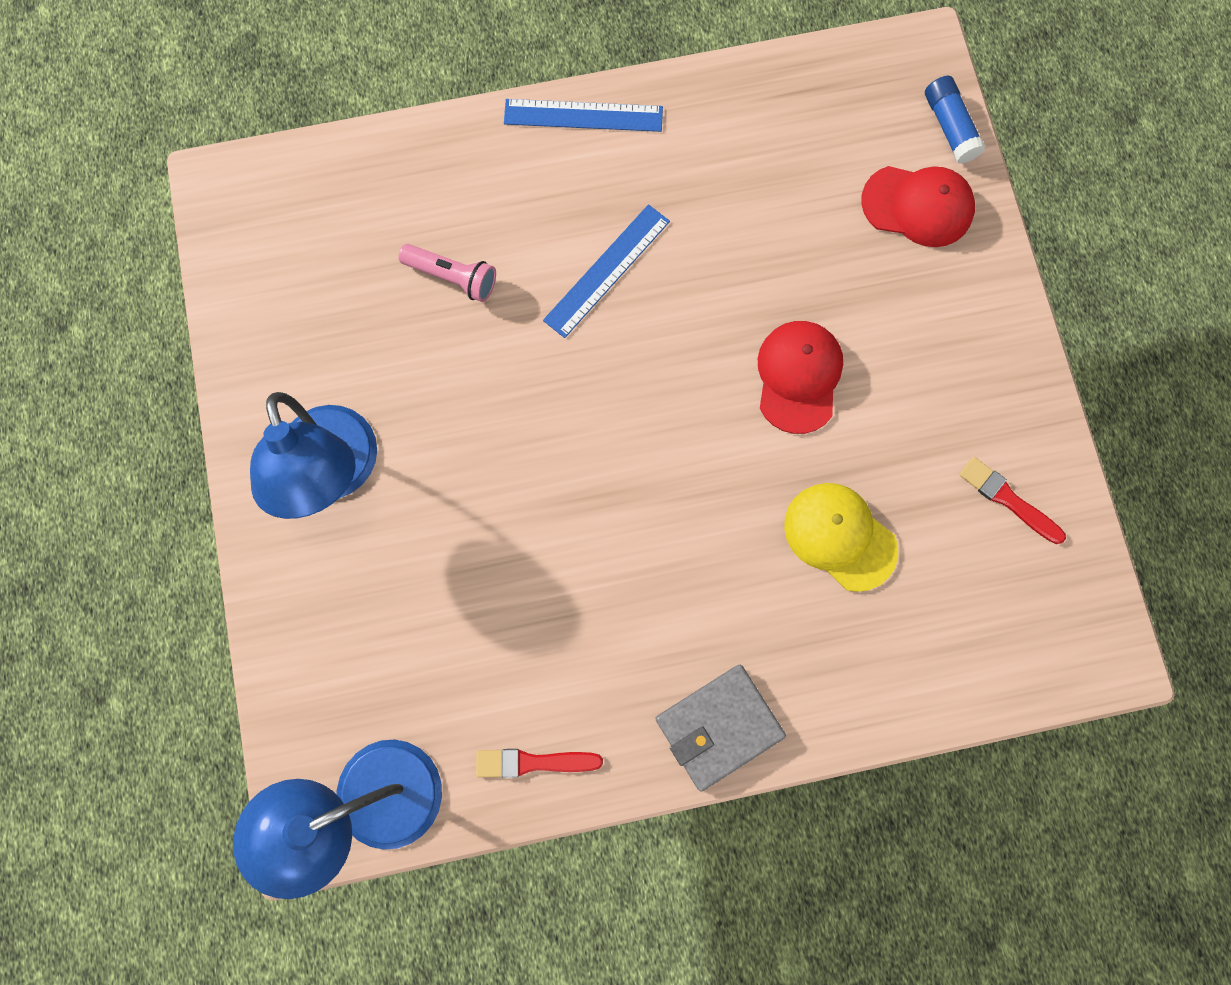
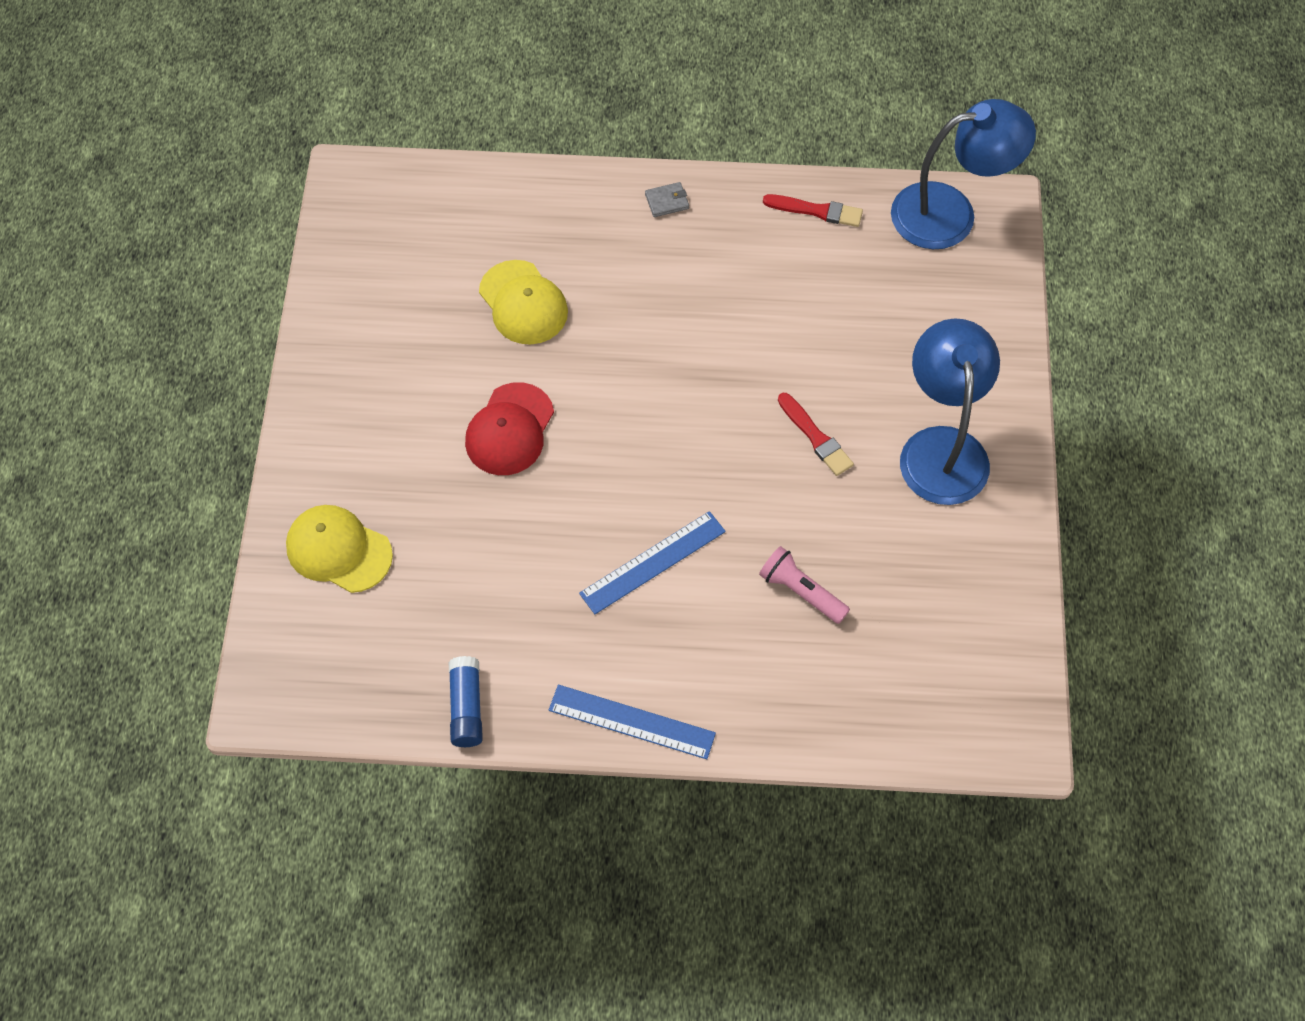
camera: 165 degrees left, 15 degrees down
(719, 727) = (667, 201): grey wallet -> grey wallet, size x0.46
(917, 206) = (338, 550): red cap -> yellow cap
(949, 127) = (273, 618): blue glue stick -> blue glue stick (466, 707)
(1008, 499) = (374, 297): red brush -> red brush (815, 437)

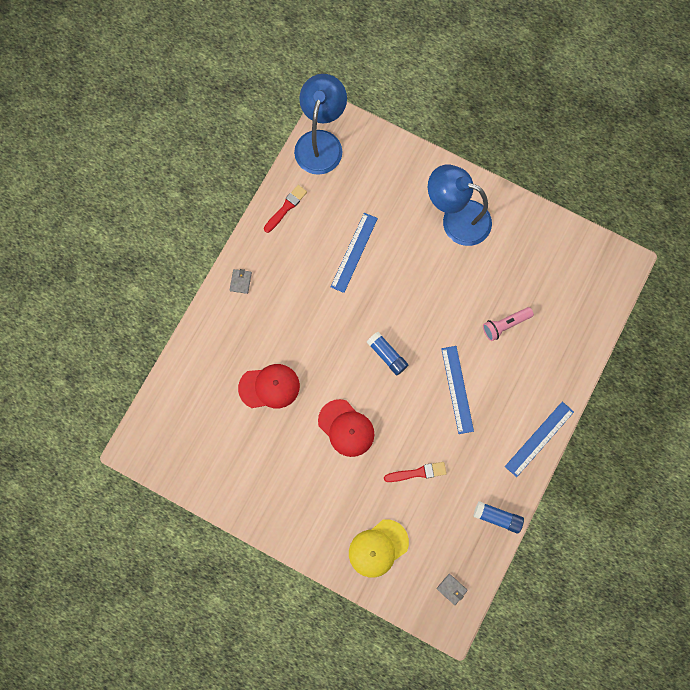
camera: 65 degrees left, 15 degrees up
(317, 684) = (451, 589): none -> grey wallet
(523, 303) = (269, 387): yellow cap -> red cap
(656, 439) = (387, 355): none -> blue glue stick
(799, 327) = (354, 252): none -> blue ruler
(815, 437) = (422, 276): red brush -> red brush (417, 473)

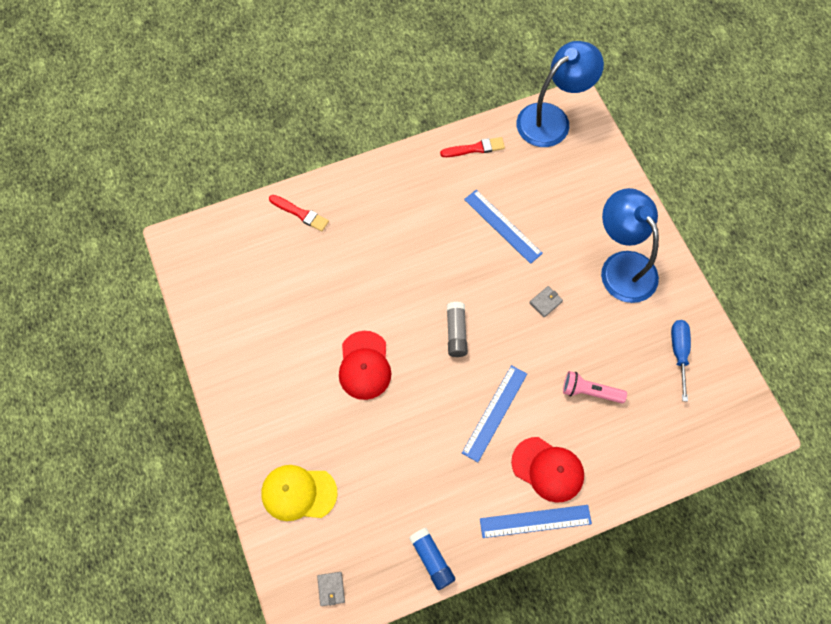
camera: 40 degrees right, 10 degrees down
(240, 281) = (384, 178): grey wallet -> grey wallet (545, 302)
(269, 387) = (330, 279): red cap -> red cap (548, 469)
(354, 252) = (502, 226): blue ruler -> blue ruler turned 75 degrees clockwise
(387, 355) = (456, 333): blue glue stick -> grey glue stick
(417, 473) = (393, 456): red brush -> red brush (300, 213)
(539, 252) = (679, 353): none -> blue screwdriver

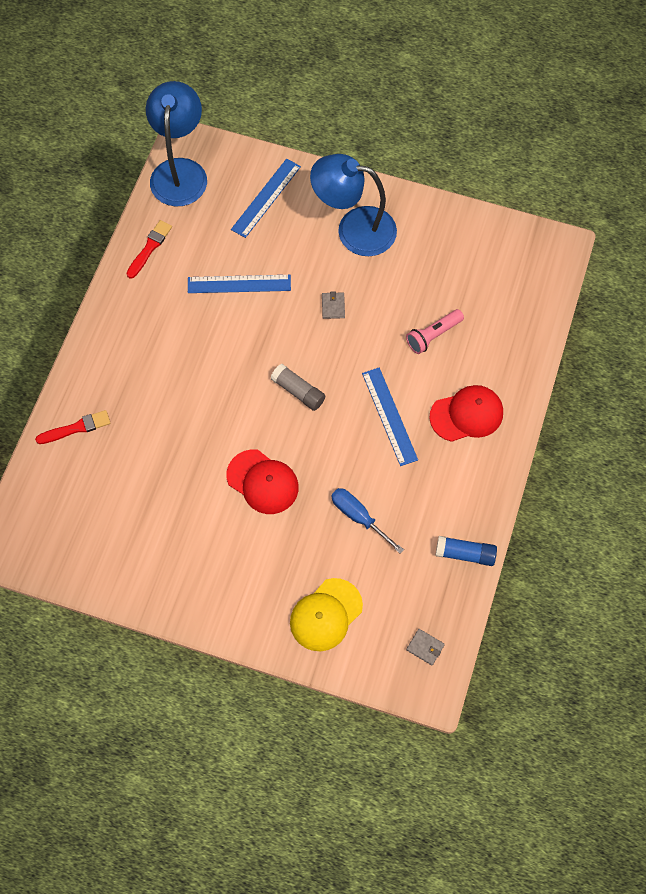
camera: 50 degrees left, 0 degrees up
(535, 521) = (498, 456): blue ruler -> blue ruler (266, 198)
(679, 353) = (458, 250): blue screwdriver -> blue screwdriver (359, 517)

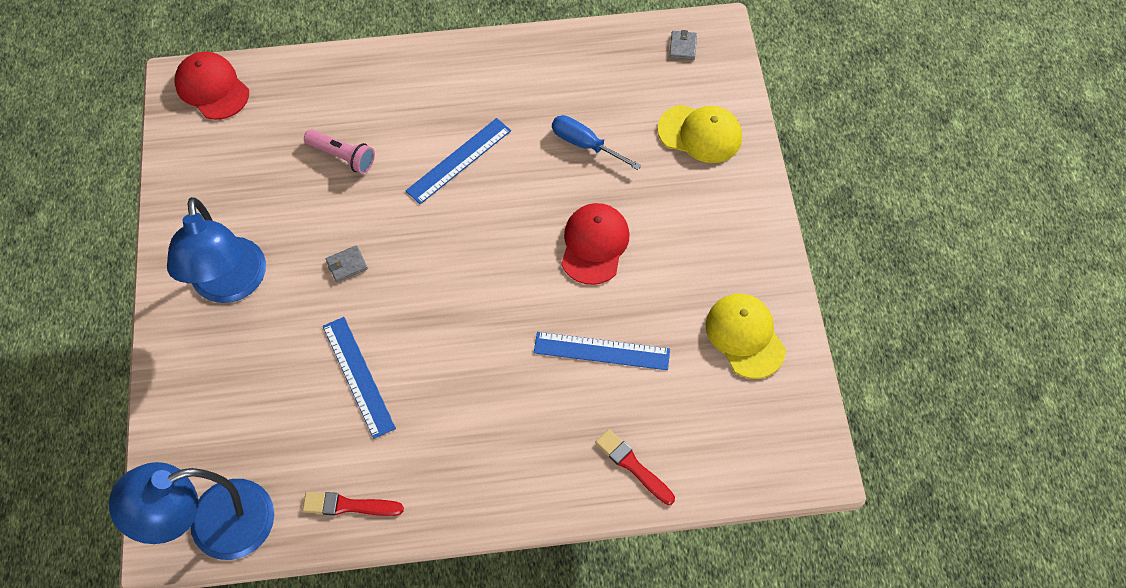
camera: 115 degrees left, 5 degrees down
(128, 553) = (745, 336): none -> yellow cap
(266, 198) = (219, 401): blue ruler -> blue ruler (601, 351)
(298, 391) = (471, 256): grey glue stick -> none
(359, 517) = (585, 145): blue screwdriver -> blue screwdriver turned 105 degrees clockwise
(465, 554) = (574, 47): blue glue stick -> none
(466, 414) = (424, 95): red cap -> red cap (212, 88)

